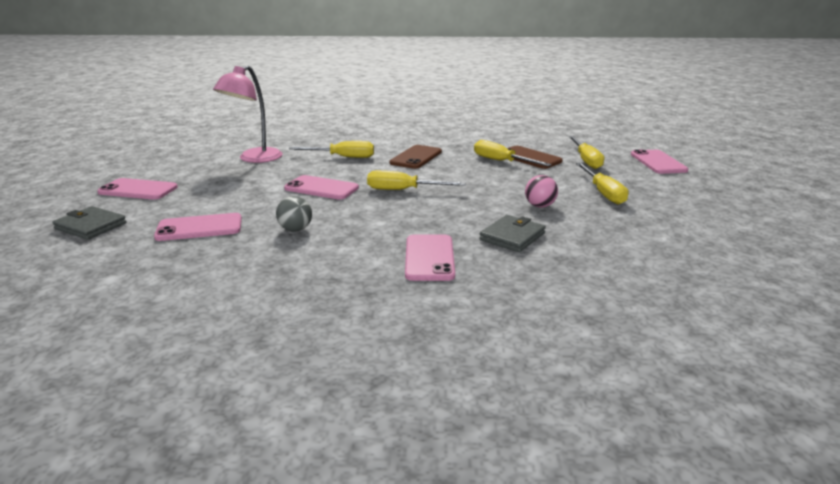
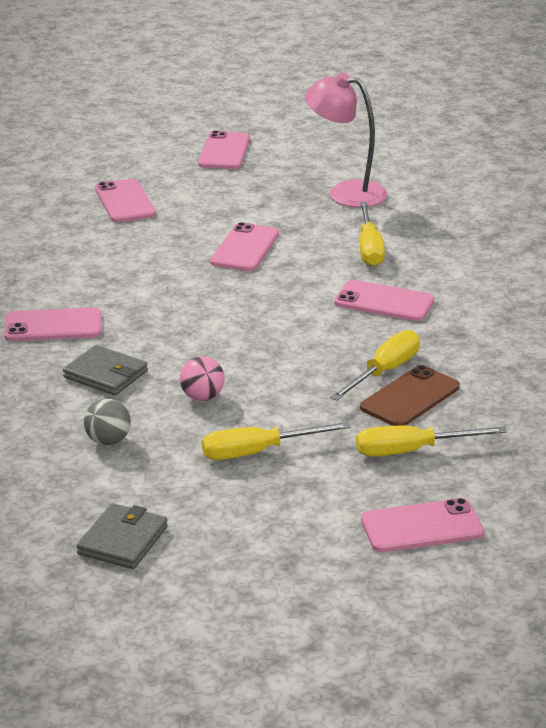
camera: 85 degrees right, 5 degrees up
(91, 226) = (127, 153): grey wallet -> grey wallet (123, 540)
(295, 229) = (122, 249): grey ball -> grey ball (108, 441)
(403, 190) = (246, 300): yellow screwdriver -> none
(416, 157) = (384, 302): brown phone -> pink phone

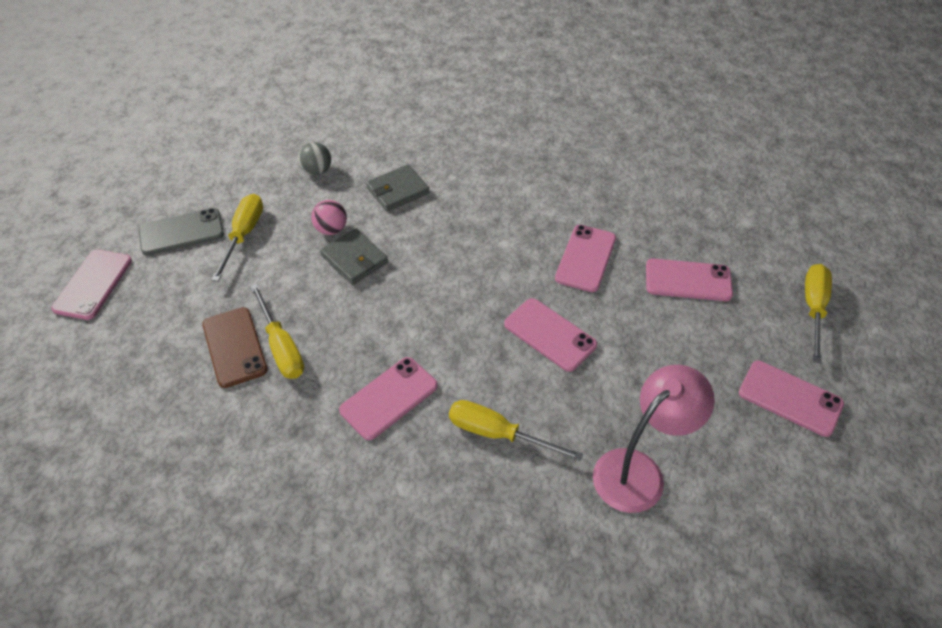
camera: 115 degrees right, 20 degrees up
(53, 326) = (484, 182): pink phone -> pink phone (585, 258)
(123, 540) = (213, 151): grey wallet -> grey wallet (354, 259)
(290, 499) = (181, 232): none -> grey phone
(411, 451) = (171, 316): yellow screwdriver -> yellow screwdriver (813, 309)

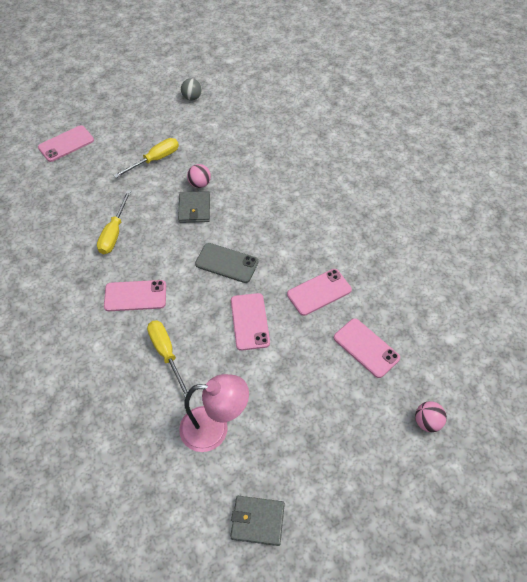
camera: 40 degrees right, 5 degrees up
(181, 232) = (128, 140): grey phone -> grey phone (226, 263)
(234, 347) = (94, 218): brown phone -> none
(317, 171) = (226, 144): grey ball -> grey ball (192, 98)
(397, 190) = (257, 182): grey wallet -> grey wallet (257, 521)
(790, 398) = (345, 460): pink phone -> none
(813, 309) = (427, 422): yellow screwdriver -> pink ball

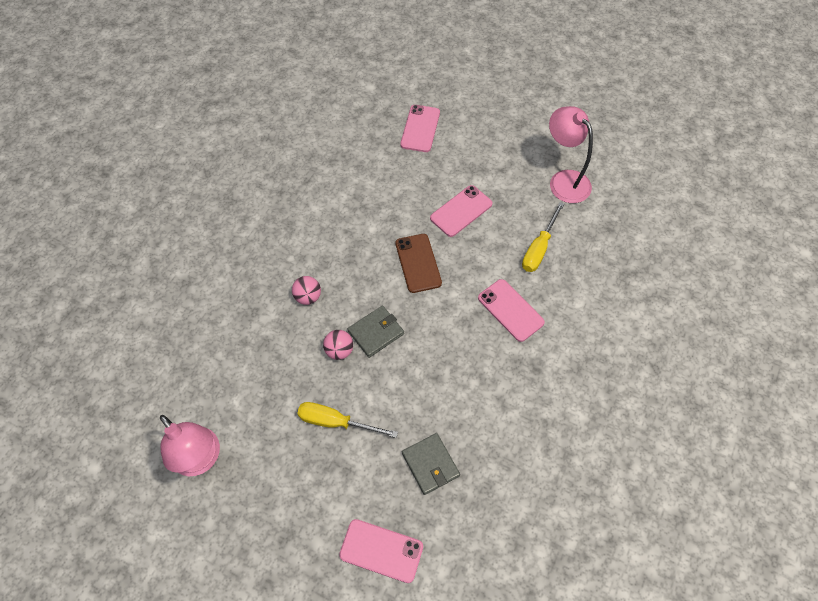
camera: 125 degrees left, 5 degrees up
(114, 233) = (462, 383): yellow screwdriver -> none
(192, 98) = (201, 460): grey ball -> pink lamp
(226, 263) = (418, 263): grey phone -> brown phone
(257, 521) = (595, 123): grey wallet -> grey wallet (430, 464)
(319, 292) = (393, 181): pink phone -> none
(427, 422) = (449, 73): pink ball -> pink ball (308, 297)

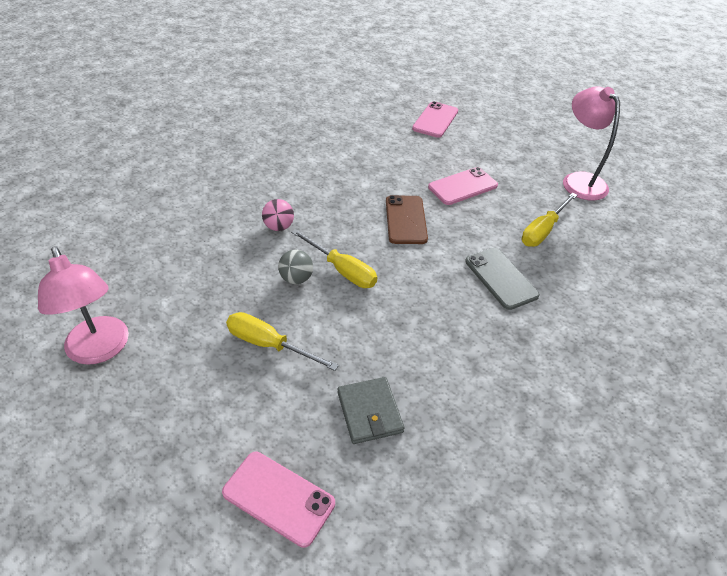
camera: 10 degrees right, 15 degrees down
(339, 350) = (296, 278): pink ball -> grey ball
(376, 332) = (342, 270): grey wallet -> yellow screwdriver
(510, 310) = (501, 278): pink phone -> grey phone

